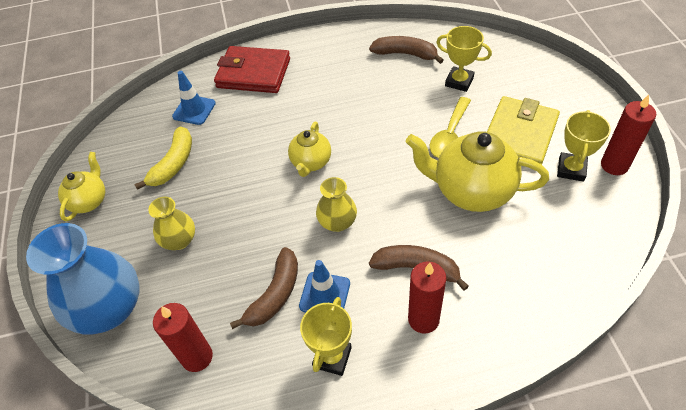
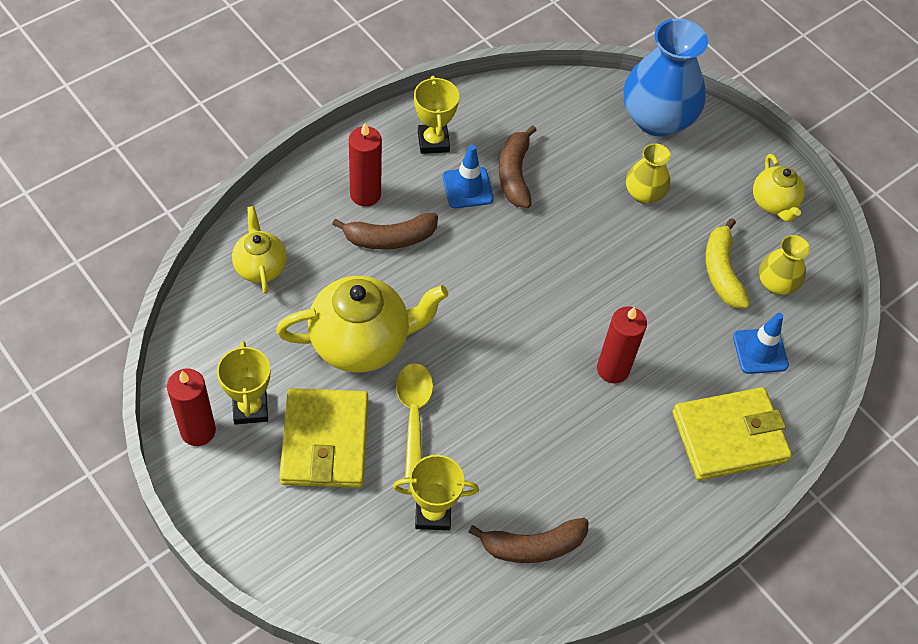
camera: 145 degrees right, 5 degrees up
(197, 357) = (549, 108): red candle -> red candle (612, 369)
(253, 73) = (729, 437): red wallet -> yellow wallet
(311, 162) = (564, 322): yellow teapot -> yellow teapot (260, 267)
(337, 222) = (494, 260): yellow vase -> yellow vase (776, 284)

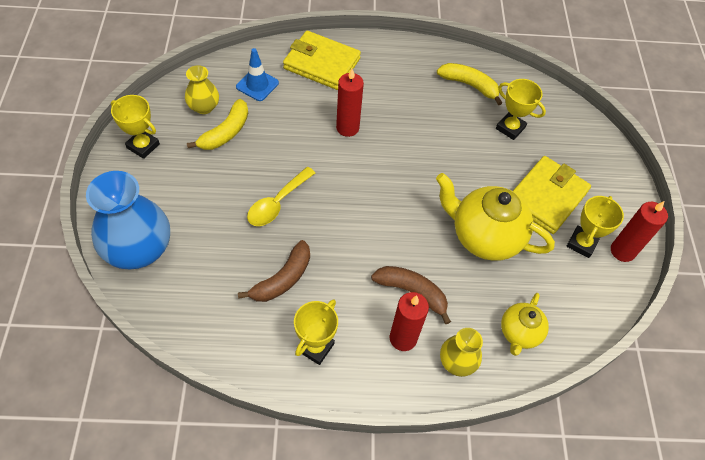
camera: 140 degrees left, 0 degrees up
(414, 414) = (483, 178): yellow spoon -> yellow spoon (277, 203)
(467, 188) = (325, 292): blue traffic cone -> none
(532, 546) = (469, 85): brown banana -> yellow banana
(644, 194) = (213, 206): yellow vase -> yellow vase (457, 362)
(773, 203) = (143, 146): yellow teapot -> yellow trophy

